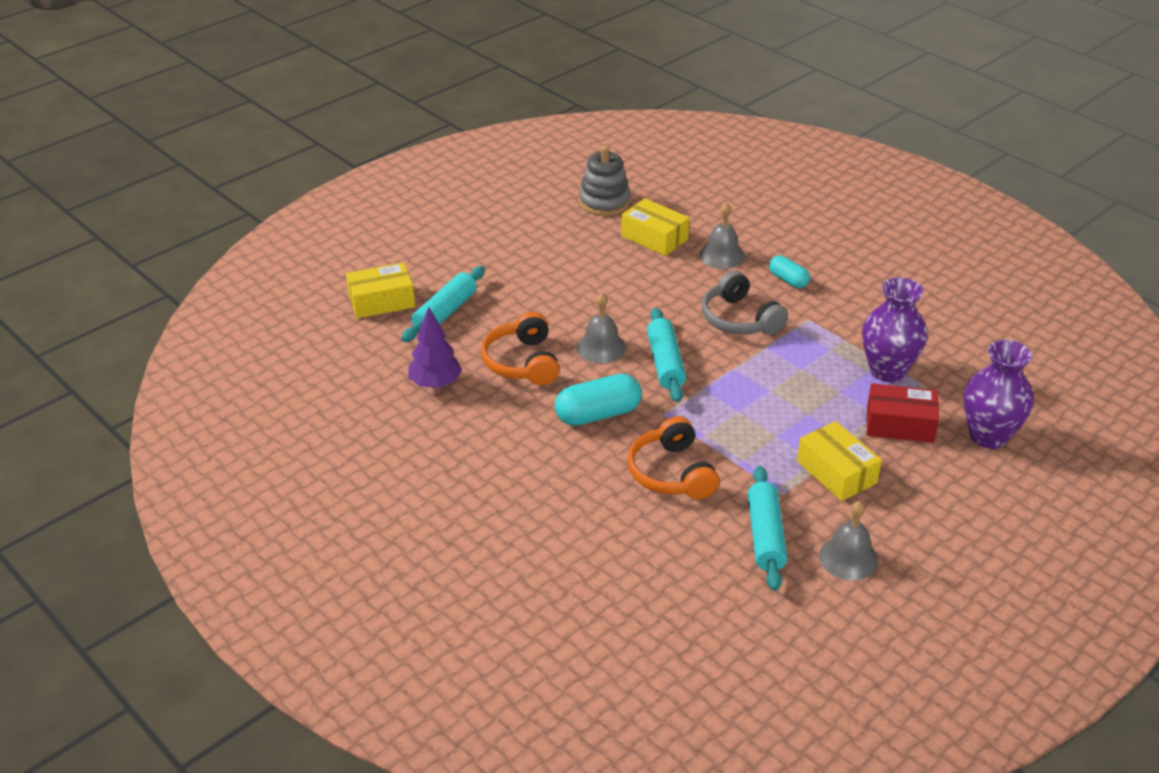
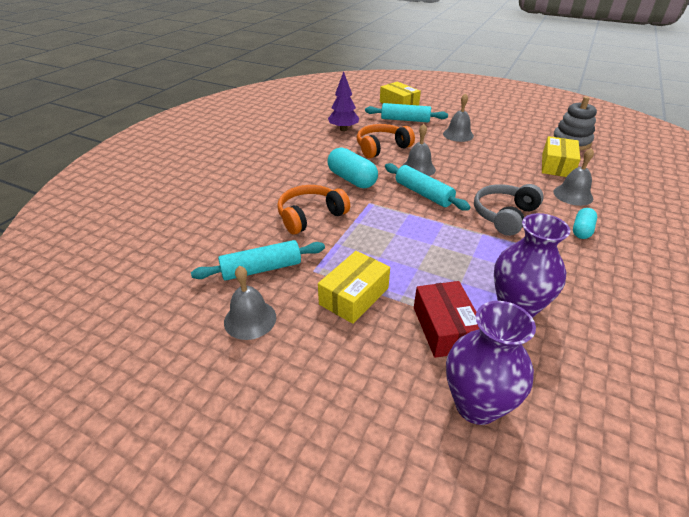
camera: 70 degrees right, 0 degrees up
(526, 281) = (458, 134): none -> grey bell
(665, 363) = (423, 194): turquoise rolling pin -> turquoise rolling pin turned 75 degrees clockwise

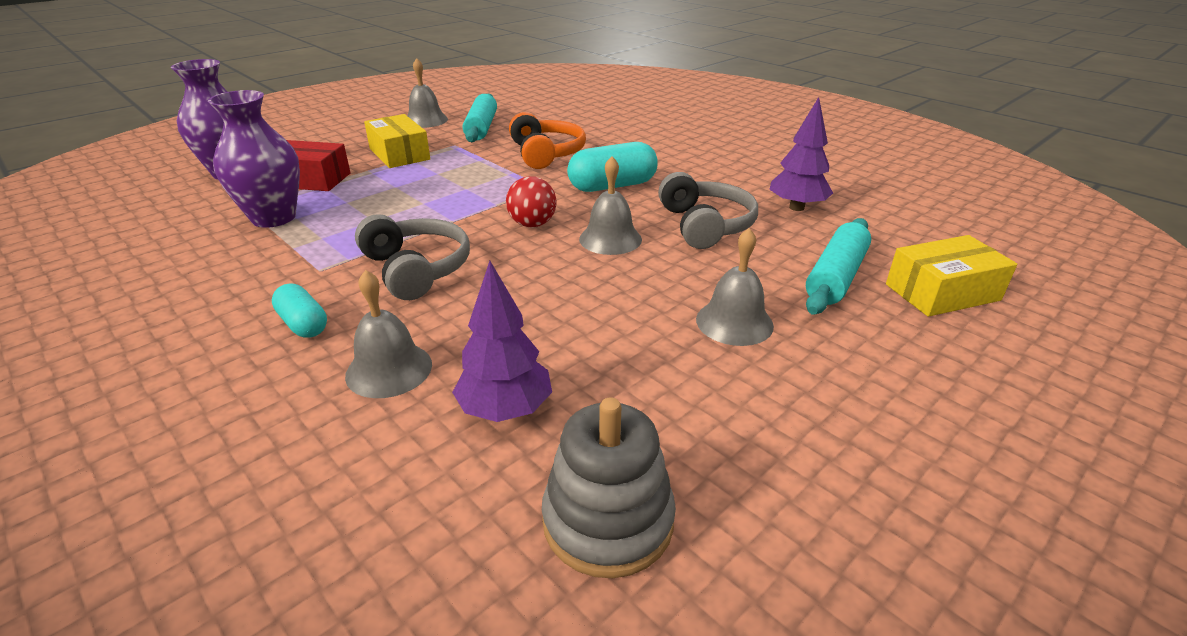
camera: 110 degrees right, 5 degrees down
(381, 148) = (705, 225): orange headphones -> grey headphones
(423, 194) = (532, 224): turquoise rolling pin -> red ball
(557, 165) = (505, 410): yellow box -> purple tree

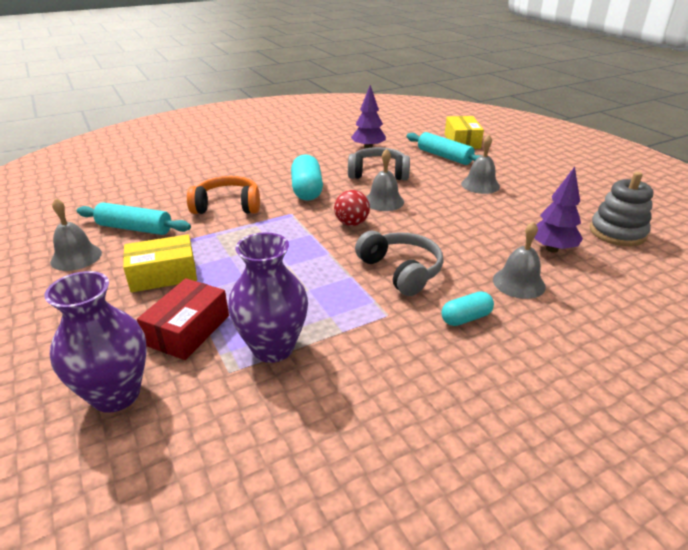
camera: 75 degrees left, 0 degrees up
(416, 269) = (401, 271): grey headphones -> grey headphones turned 75 degrees clockwise

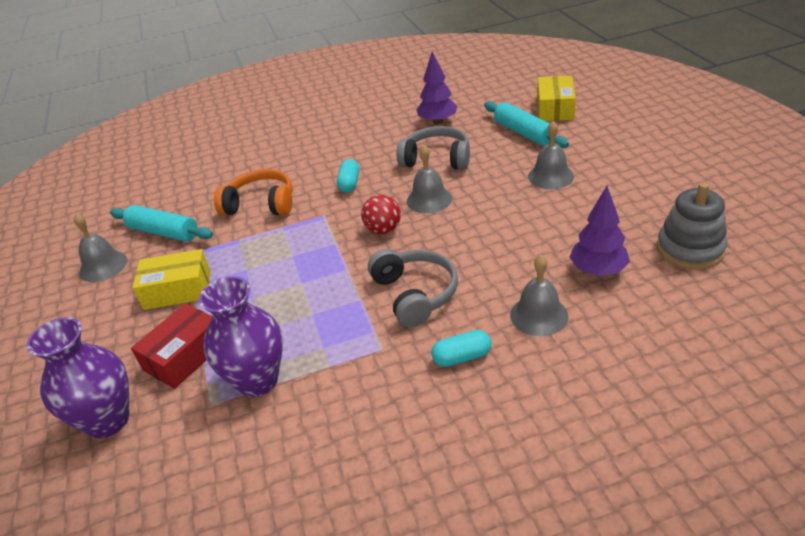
camera: 15 degrees right, 5 degrees up
(307, 190) = (349, 183): turquoise capsule -> turquoise capsule, size x0.60

